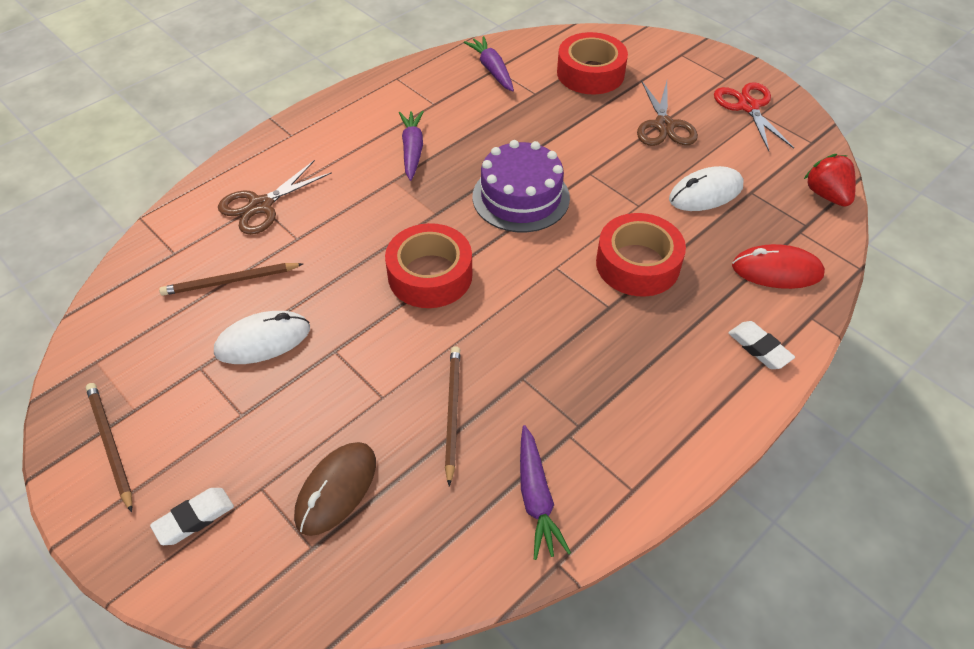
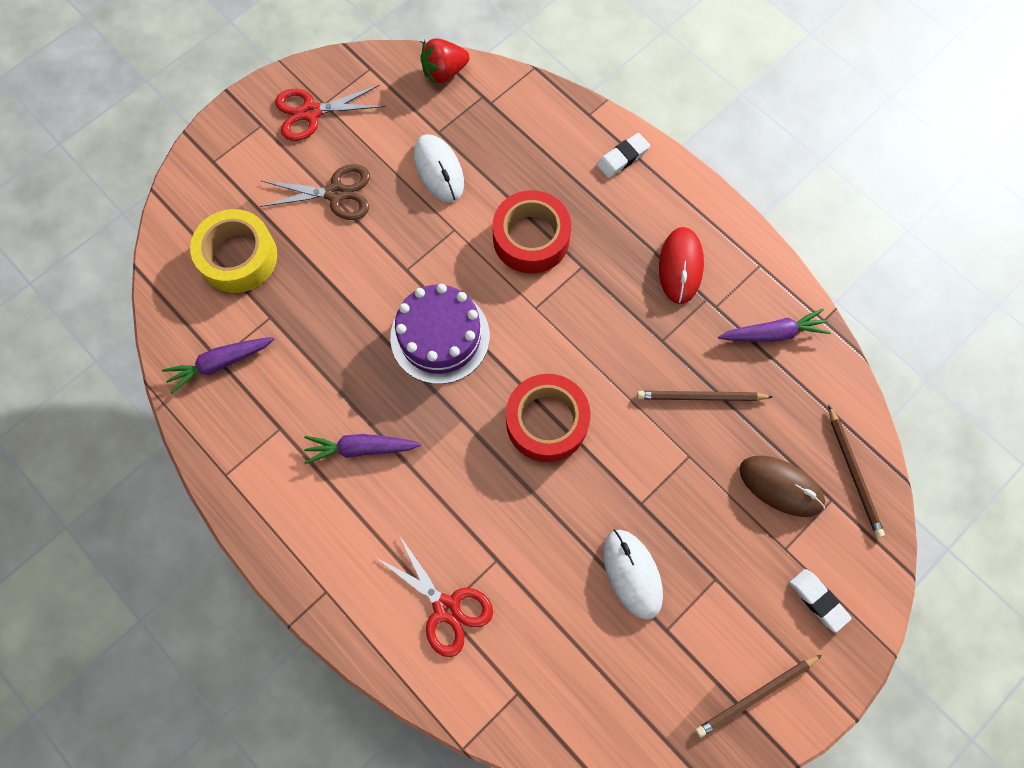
camera: 90 degrees left, 20 degrees up
(230, 281) = (557, 621): brown pencil -> brown pencil (854, 473)
(260, 206) = (446, 608): brown scissors -> red scissors
(590, 73) = (238, 257): red tape -> yellow tape
(777, 270) = (538, 129): red mouse -> red mouse (680, 266)

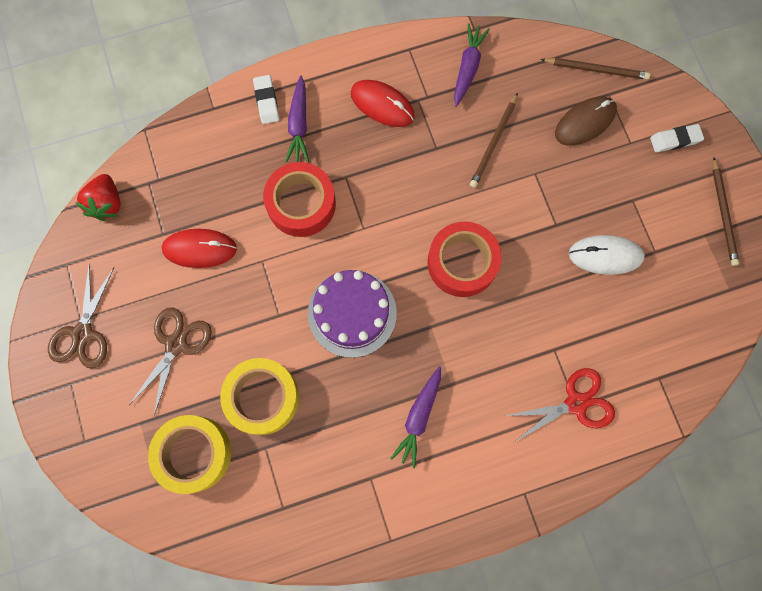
camera: 65 degrees left, 5 degrees up
(220, 363) = (288, 507): purple carrot -> purple carrot (299, 125)
(311, 112) = (83, 333): red scissors -> brown scissors
(317, 292) = (262, 397): none -> yellow tape
(438, 170) = (199, 249): white mouse -> red mouse

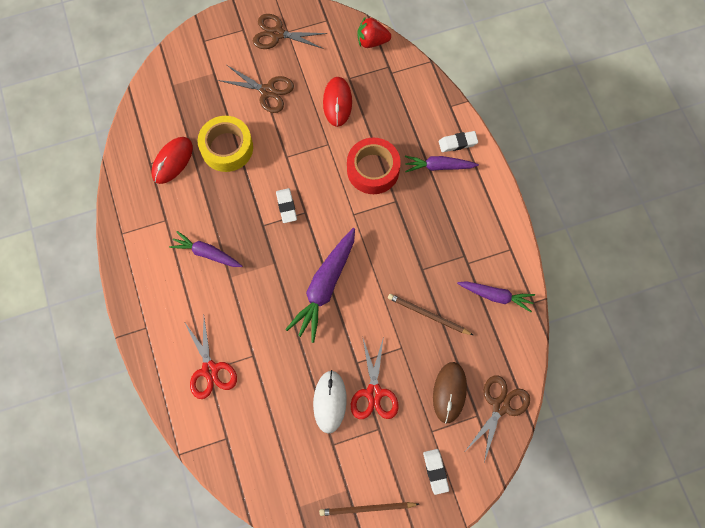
camera: 90 degrees right, 5 degrees down
(194, 454) = (191, 106): yellow tape -> none
(352, 313) = (286, 206): purple cake -> white eraser
(382, 105) = (458, 228): red mouse -> red mouse (172, 161)
(462, 263) = (325, 287): red tape -> purple carrot
(585, 122) = (449, 392): brown mouse -> brown mouse turned 45 degrees clockwise
(591, 205) = (374, 393): none -> red scissors
(596, 70) = (500, 406): brown pencil -> brown scissors

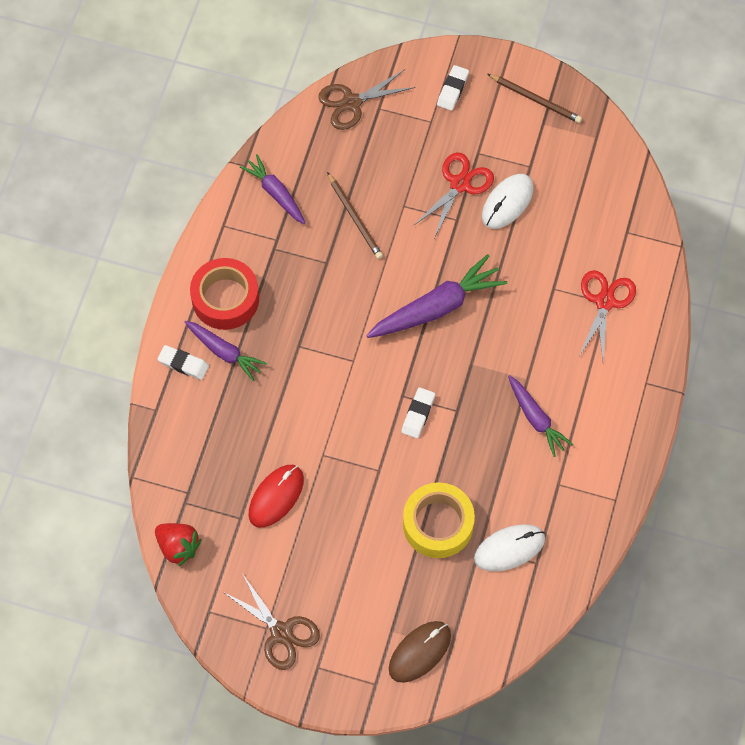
camera: 145 degrees left, 5 degrees down
(172, 161) = (509, 548): red mouse -> white mouse
(267, 91) = (345, 564): brown scissors -> none
(373, 170) = (296, 394): red tape -> red tape (225, 299)
(449, 392) = (389, 141): brown mouse -> brown mouse (419, 652)

